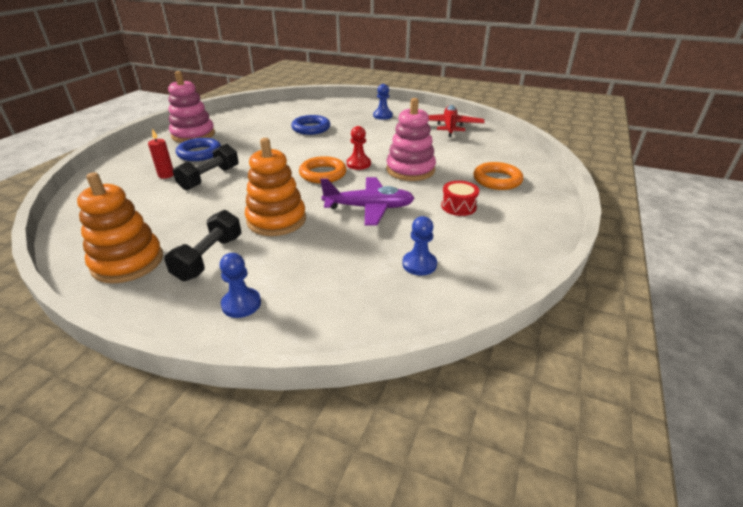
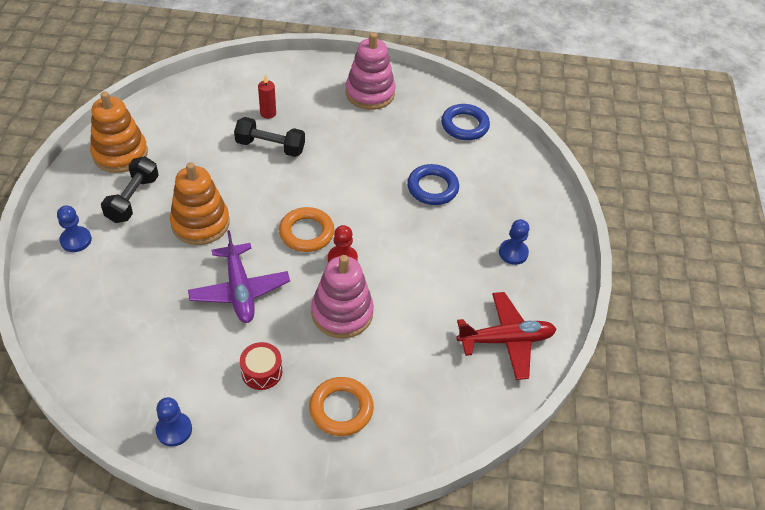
camera: 70 degrees right, 15 degrees up
(199, 153) = (324, 117): blue ring -> blue ring (464, 125)
(209, 258) = (133, 199): black dumbbell -> black dumbbell turned 75 degrees counterclockwise
(419, 264) = (143, 349): blue pawn -> blue pawn (174, 430)

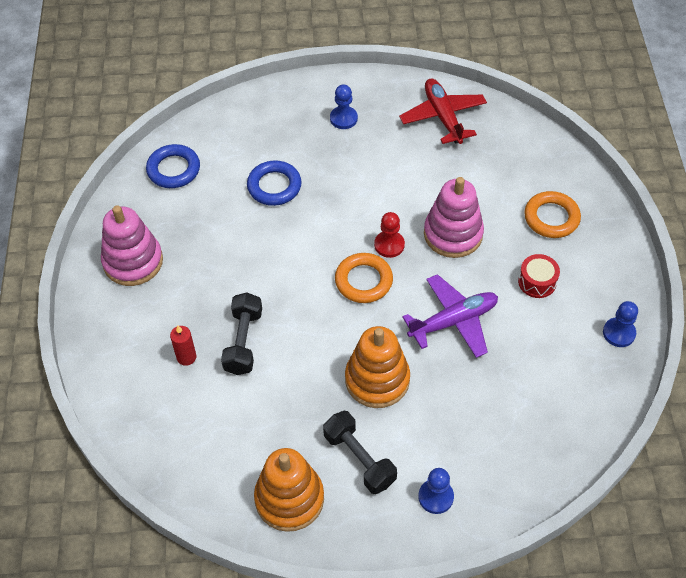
camera: 95 degrees left, 5 degrees up
(133, 199) = (359, 459): black dumbbell -> black dumbbell turned 45 degrees clockwise

